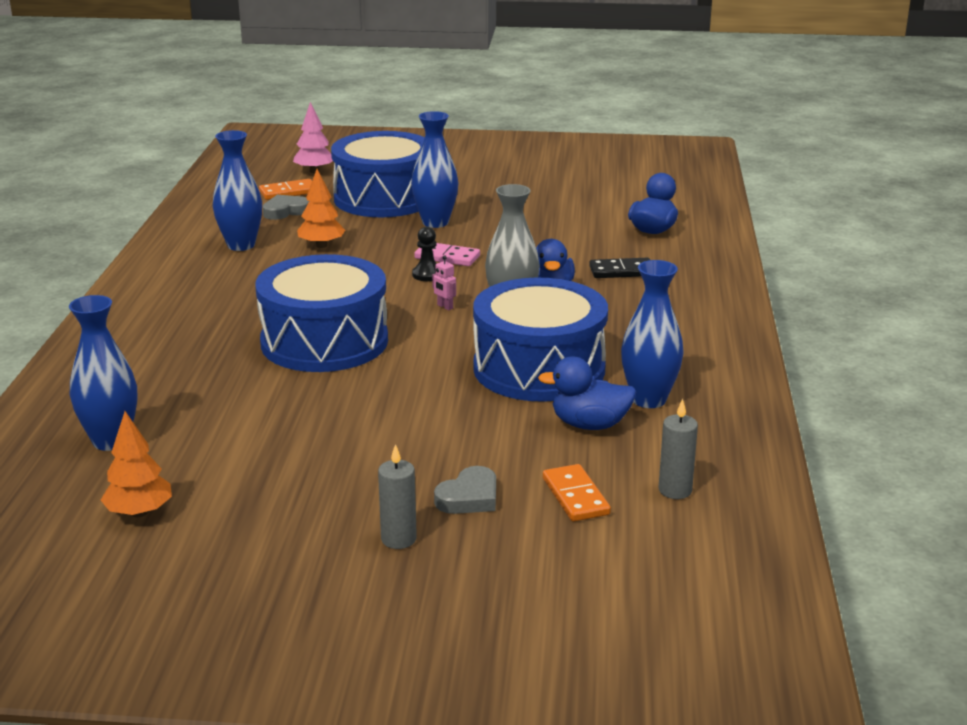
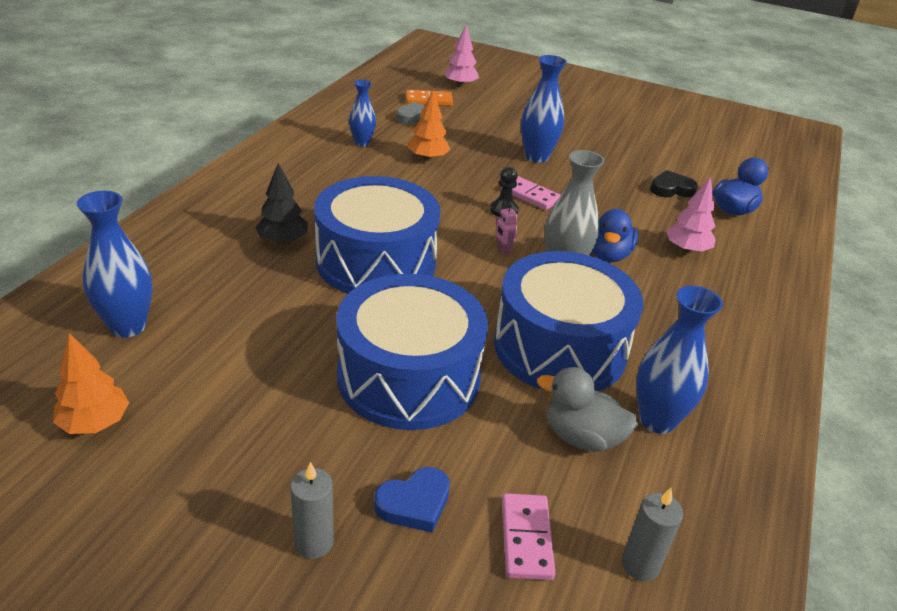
camera: 15 degrees right, 10 degrees up
(217, 344) = (283, 241): none -> black tree
(241, 245) = (362, 143): blue vase -> blue vase, size x0.63
(384, 198) = (504, 123): blue drum -> blue drum (408, 377)
(469, 497) = (414, 503): grey heart -> blue heart
(575, 496) = (526, 538): orange domino -> pink domino
(585, 224) = (671, 189): none -> black heart
(589, 425) = (582, 437): blue duck -> grey duck
(621, 271) = (686, 250): black domino -> pink tree

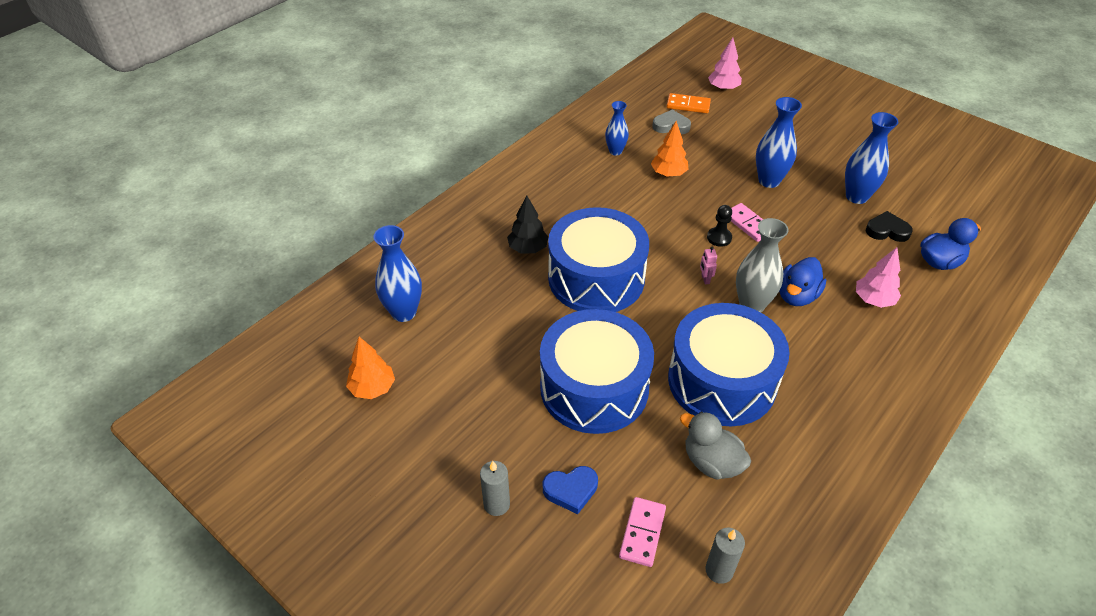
camera: 20 degrees right, 10 degrees up
(657, 420) = (778, 459): blue vase -> blue vase (856, 196)

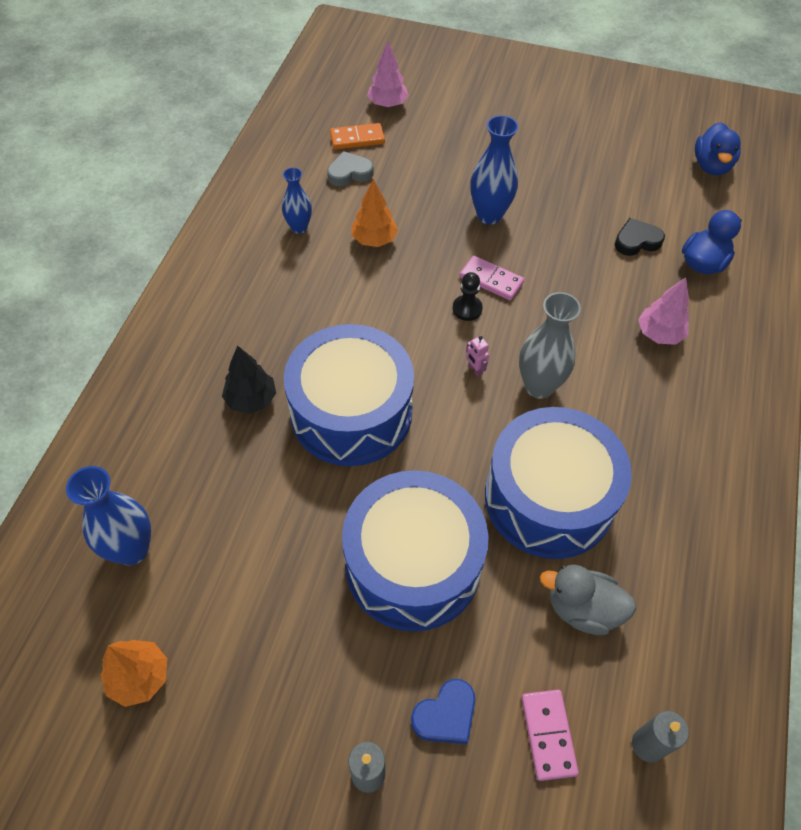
camera: 25 degrees left, 10 degrees up
(797, 296) = (581, 357): blue duck -> blue duck (711, 166)
(856, 196) = (588, 207): blue vase -> none

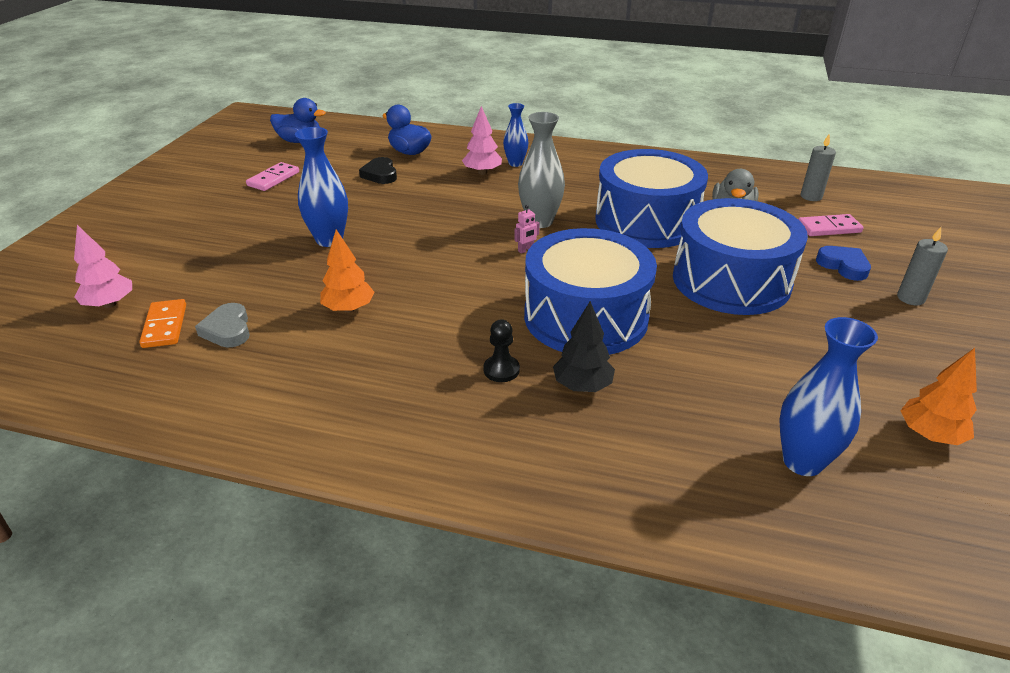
camera: 90 degrees left, 20 degrees down
(299, 227) = (314, 366): blue vase -> blue vase (515, 163)
(467, 309) = (453, 253): black pawn -> black pawn (501, 370)
(491, 280) = (417, 240): pink domino -> pink domino (273, 179)

